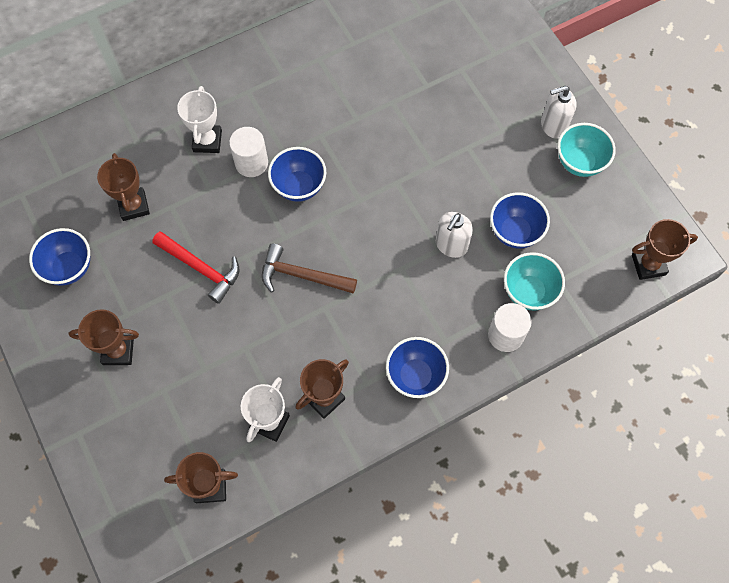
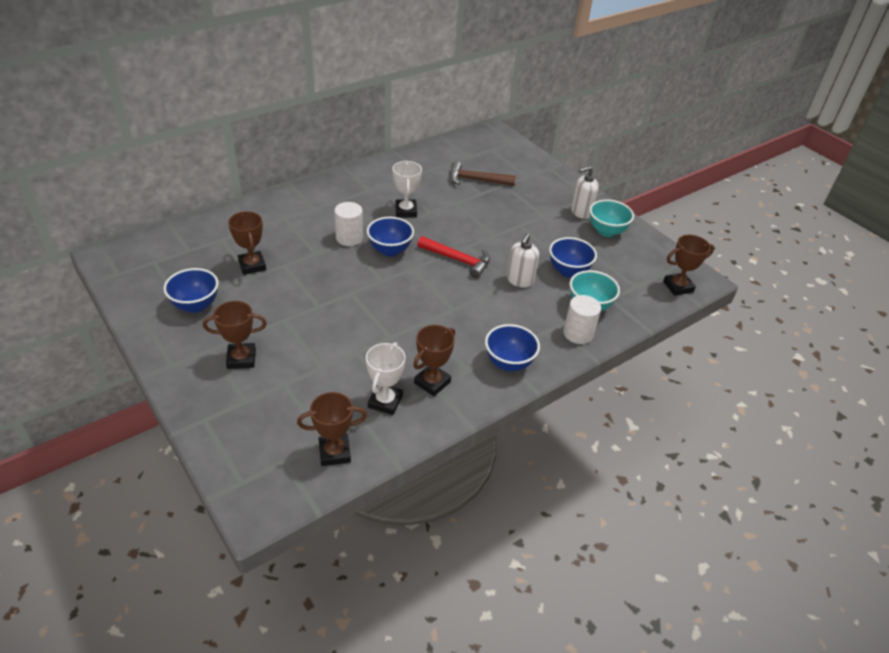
camera: 10 degrees left, 25 degrees down
(201, 268) = (313, 302): red hammer -> red hammer (458, 260)
(207, 141) = (312, 227): white trophy -> white trophy (406, 211)
(302, 275) = (400, 303): brown hammer -> brown hammer (476, 180)

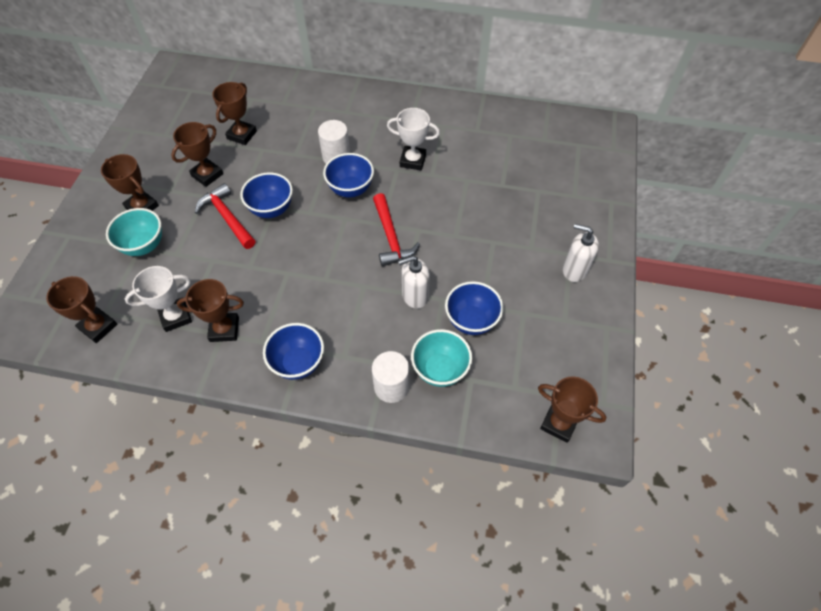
camera: 50 degrees right, 15 degrees up
(196, 305) = (170, 143): blue bowl -> blue bowl (271, 209)
(265, 306) = (207, 175): none -> brown trophy
(326, 320) = (227, 217): none -> red hammer
(406, 211) = (413, 161): white trophy -> white trophy turned 60 degrees clockwise
(476, 180) = (518, 169): brown hammer -> none
(606, 231) = (571, 309): turquoise bowl -> turquoise bowl (144, 246)

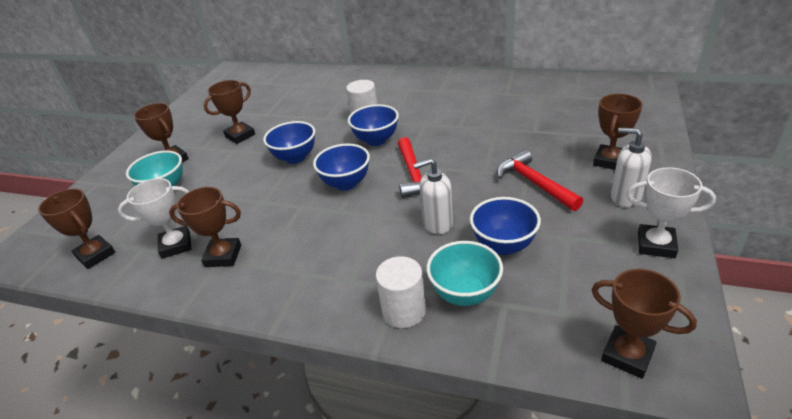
camera: 10 degrees right, 20 degrees down
(227, 217) = (250, 165): red hammer -> red hammer (534, 183)
(242, 135) = (279, 108): brown trophy -> brown trophy (609, 161)
(298, 363) = (297, 287): blue bowl -> blue bowl (346, 183)
(413, 161) = (441, 117): white trophy -> white trophy (656, 245)

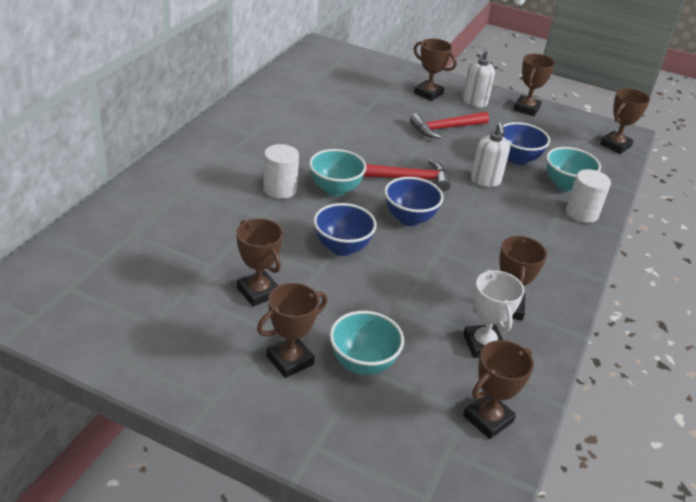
camera: 90 degrees left, 0 degrees up
(376, 140) = (335, 189): blue bowl -> turquoise bowl
(656, 245) = (526, 109): white trophy -> brown trophy

